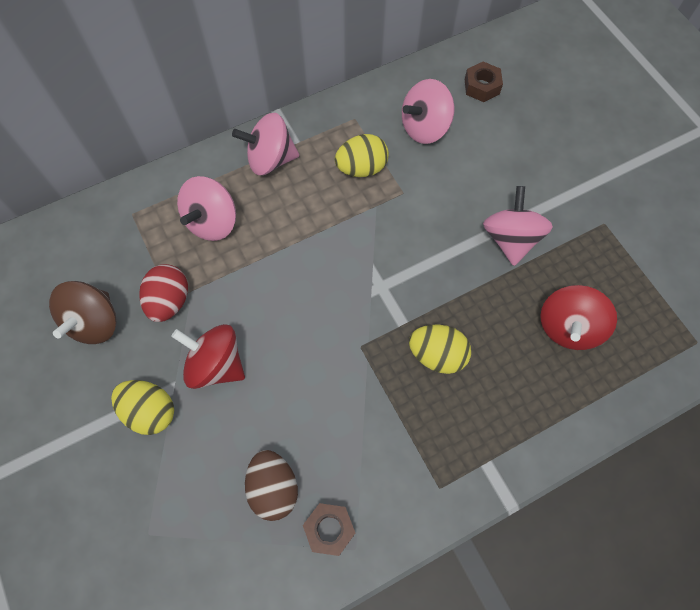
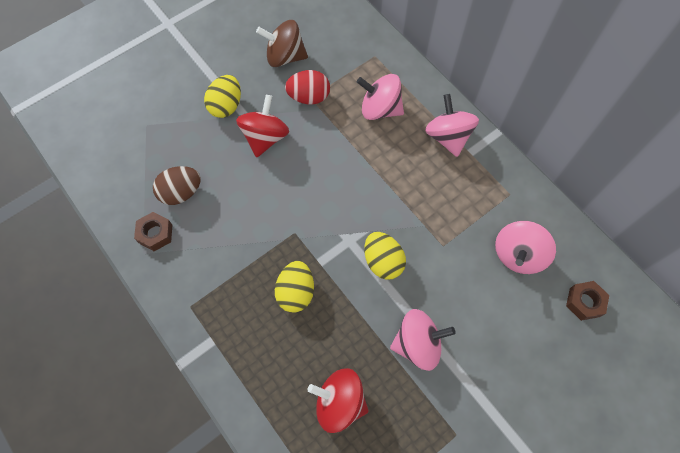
camera: 80 degrees right, 0 degrees up
(361, 168) = (459, 208): yellow egg -> yellow egg (383, 261)
(424, 128) = (518, 255): pink spinning top -> pink spinning top turned 105 degrees counterclockwise

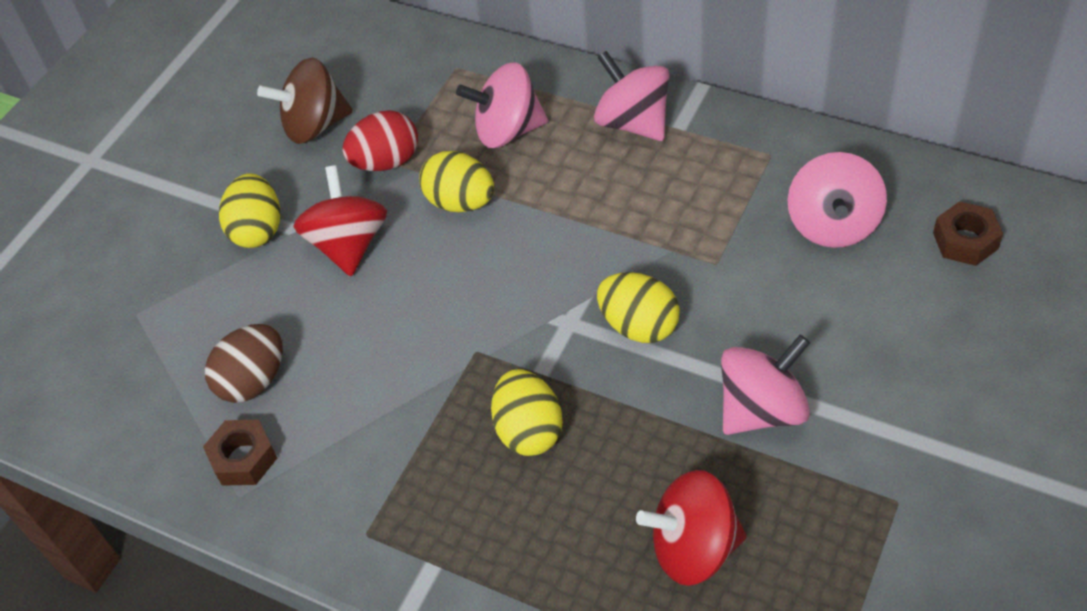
camera: 20 degrees left, 15 degrees down
(333, 141) = (460, 202): none -> yellow egg

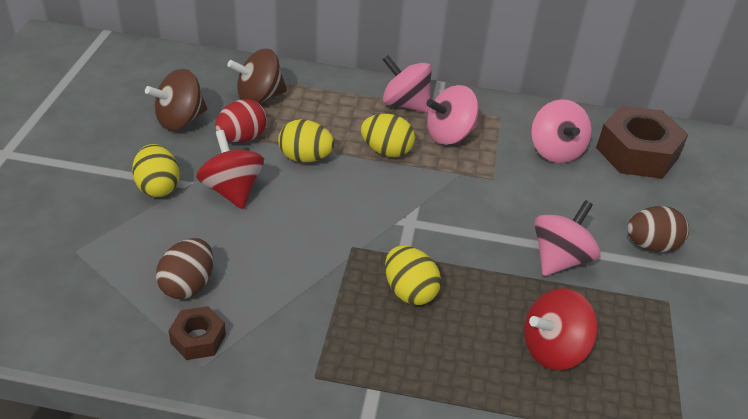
camera: 25 degrees left, 10 degrees down
(430, 95) = (259, 97): none -> brown spinning top
(507, 131) = (322, 114): pink spinning top -> pink spinning top (449, 135)
(639, 326) = (458, 219): yellow egg -> yellow egg (386, 151)
(913, 405) = (651, 245): none -> brown egg
(965, 241) = (637, 153): brown nut -> brown nut, size x2.00

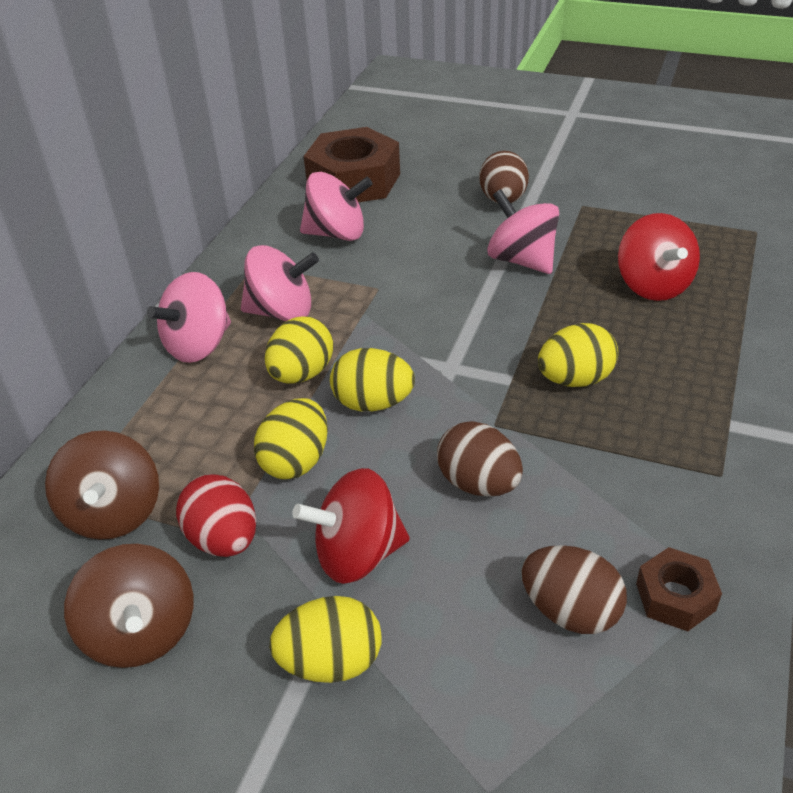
camera: 75 degrees left, 0 degrees up
(293, 240) = (478, 483): none -> brown egg
(363, 186) = (373, 403): none -> yellow egg
(449, 135) = (282, 312): pink spinning top -> pink spinning top turned 75 degrees counterclockwise

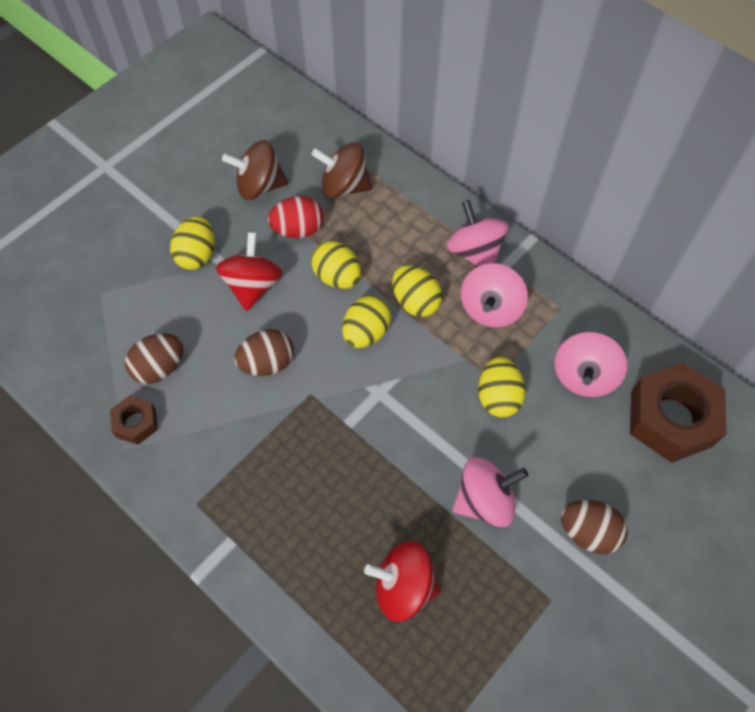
camera: 110 degrees right, 20 degrees up
(575, 379) = (325, 464): yellow egg -> yellow egg (498, 397)

